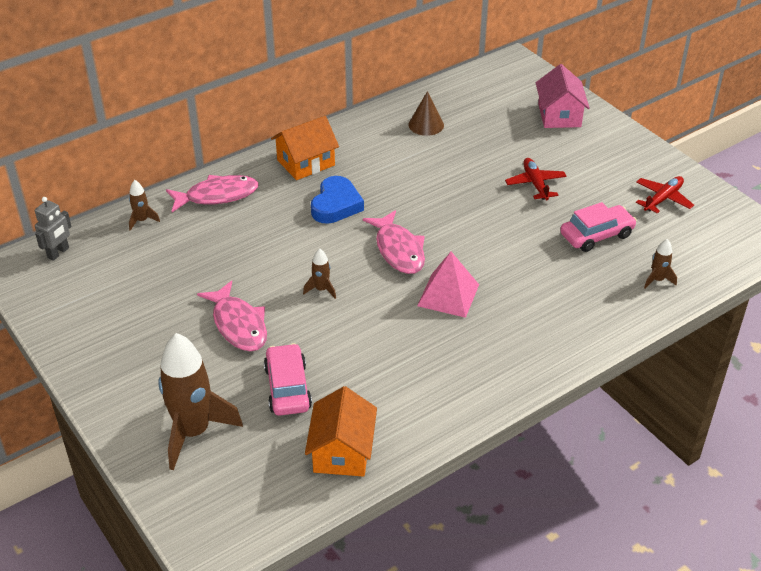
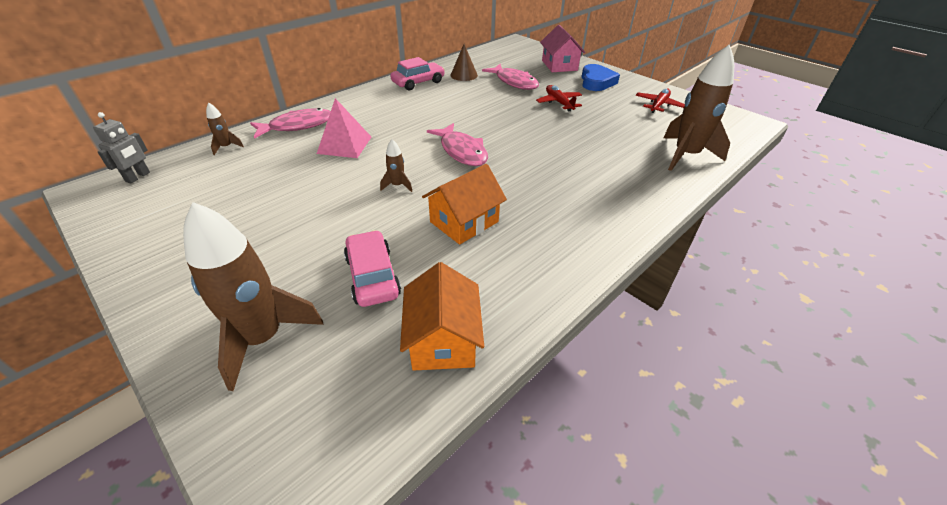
camera: 10 degrees left, 0 degrees up
(238, 325) = (317, 222): pink fish -> pink fish (514, 82)
(306, 163) = (373, 101): orange house -> orange house (464, 222)
(336, 205) = (402, 125): blue heart -> blue heart (596, 82)
(448, 295) = (515, 180): pink pyramid -> pink pyramid (344, 145)
(596, 235) = (621, 130): pink car -> pink car (418, 82)
(657, 280) = (685, 155): brown rocket -> brown rocket, size x2.27

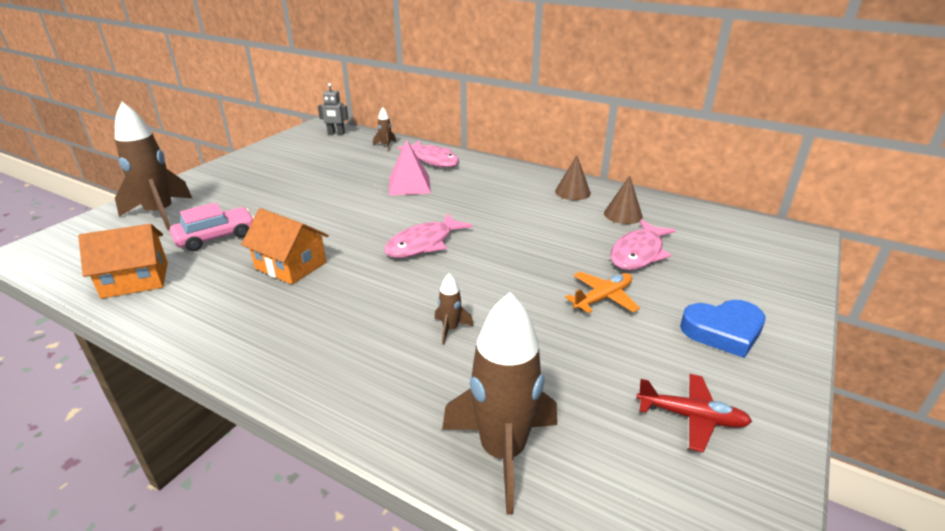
camera: 75 degrees right, 10 degrees down
(397, 185) = (346, 222): brown rocket -> brown rocket (450, 329)
(418, 82) = (572, 192): pink car -> brown cone
(559, 65) = (750, 286): pink house -> none
(559, 102) = (603, 298): red plane -> orange plane

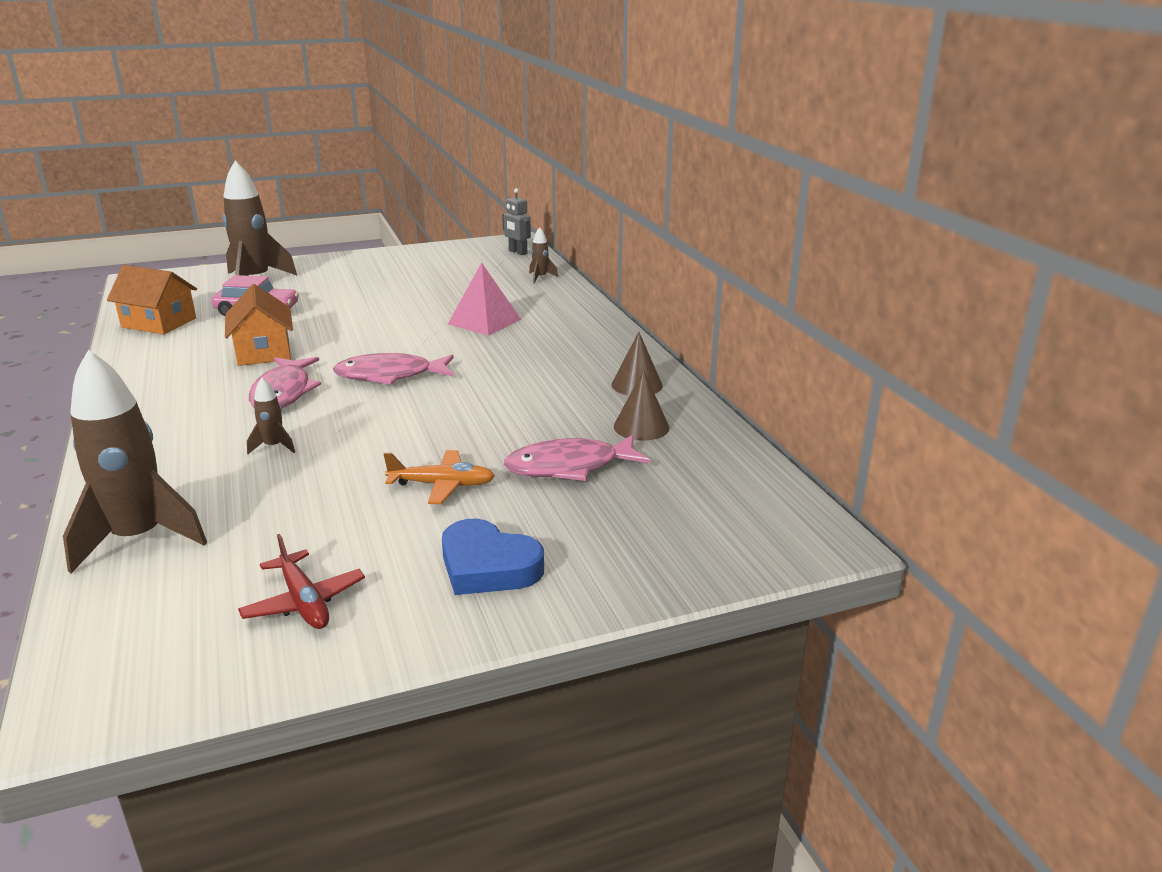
camera: 40 degrees right, 5 degrees down
(433, 160) = (558, 305): pink fish -> pink fish (283, 393)

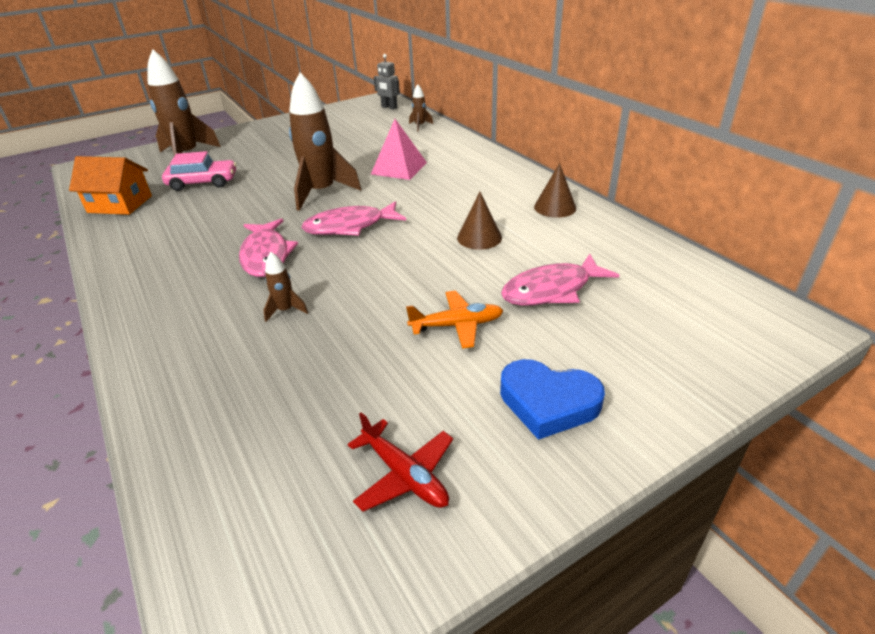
camera: 10 degrees left, 10 degrees up
(139, 538) = (206, 431): brown rocket -> brown rocket (321, 192)
(264, 352) = (228, 219): orange house -> none
(641, 427) = (584, 244): brown cone -> brown cone (479, 237)

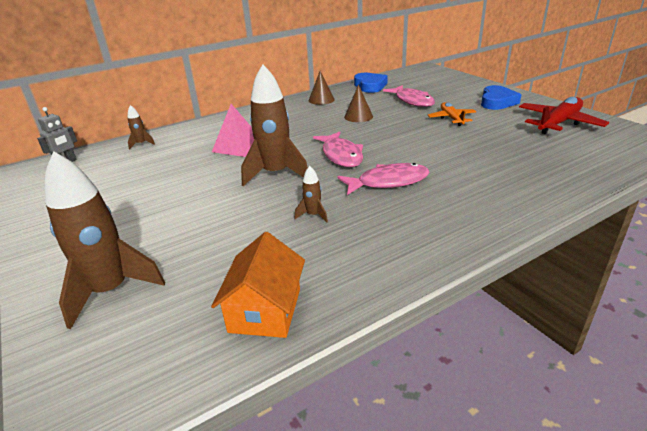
camera: 90 degrees left, 5 degrees down
(203, 182) = (221, 251): pink car -> none
(285, 310) = (457, 164): brown rocket -> brown rocket (313, 215)
(405, 475) = (558, 123): red plane -> red plane, size x1.63
(634, 249) = (370, 86): none -> blue heart

